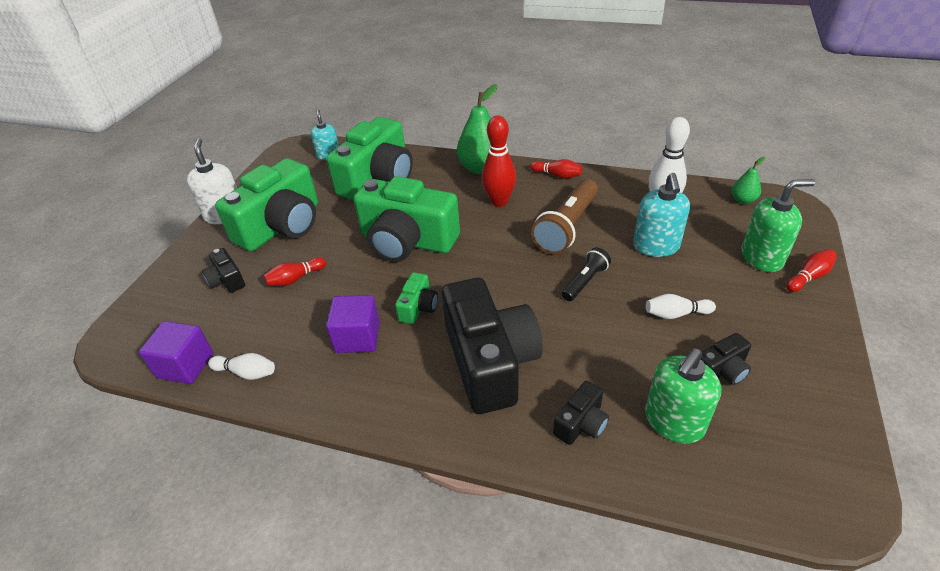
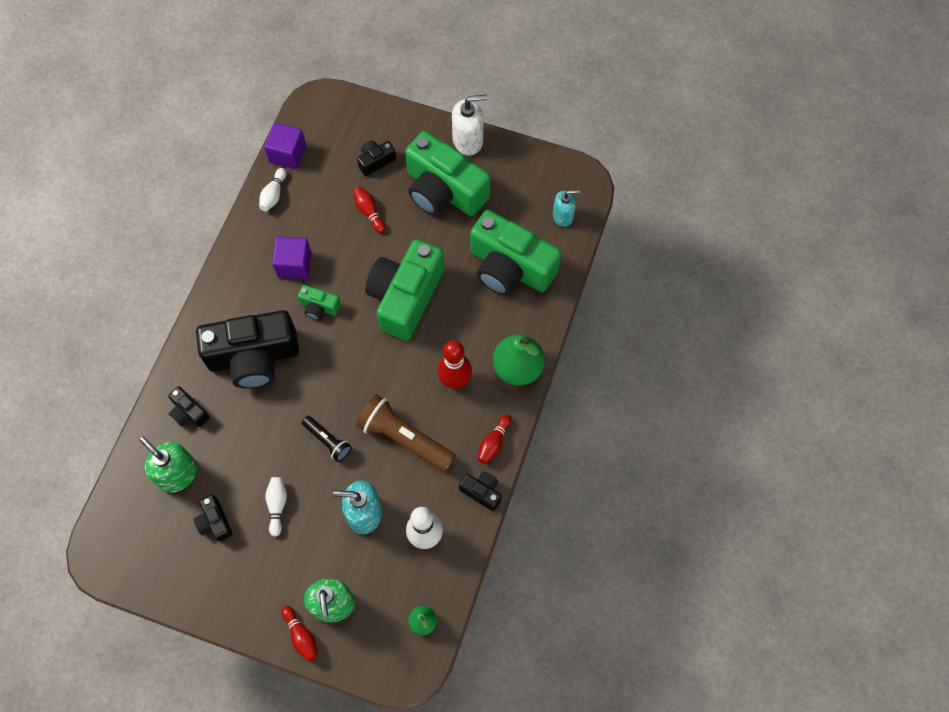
camera: 90 degrees right, 25 degrees up
(606, 178) = (482, 492): none -> black camera

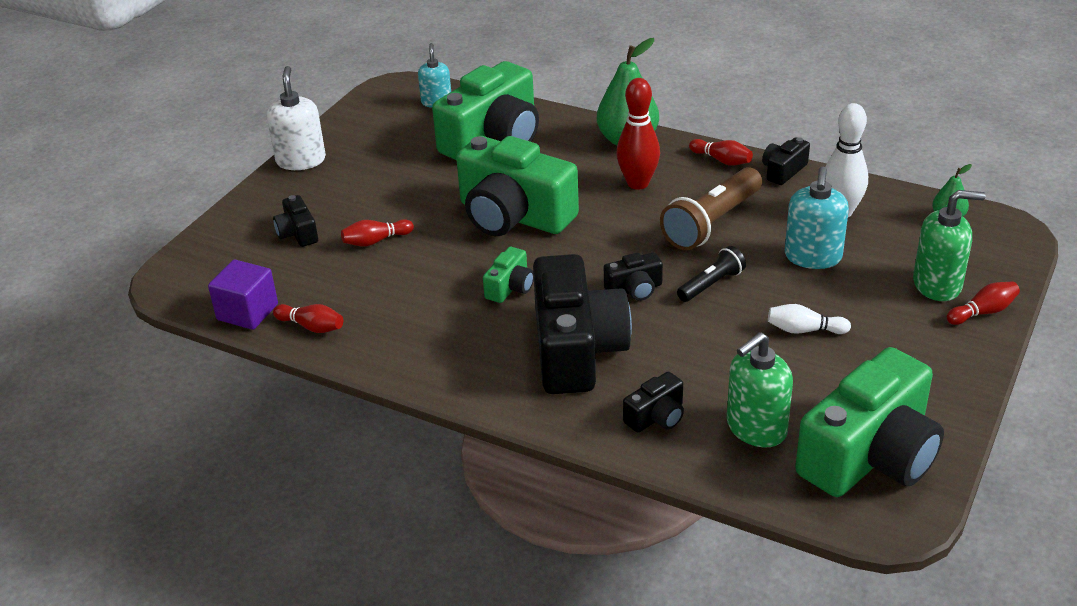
camera: 80 degrees left, 30 degrees down
(215, 522) = (830, 390): black camera -> black camera (634, 289)
(274, 194) = (311, 327): white bowling pin -> red bowling pin
(294, 264) = (436, 308): purple cube -> none
(444, 190) = (367, 181): green camera -> green camera (870, 455)

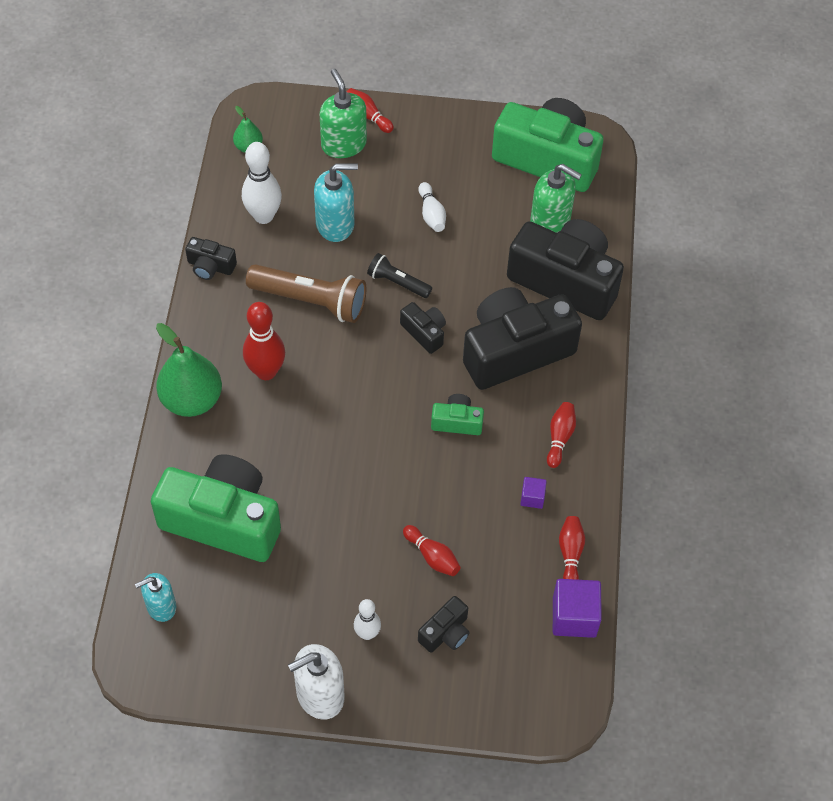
camera: 115 degrees left, 20 degrees up
(332, 192) = (367, 633): none -> white bowling pin
(390, 317) = (532, 498): none -> purple cube
(513, 216) = (352, 455): green camera -> none
(656, 417) = (565, 281): black camera -> black camera, size x2.27
(722, 160) = (206, 315): red bowling pin -> red bowling pin (559, 438)

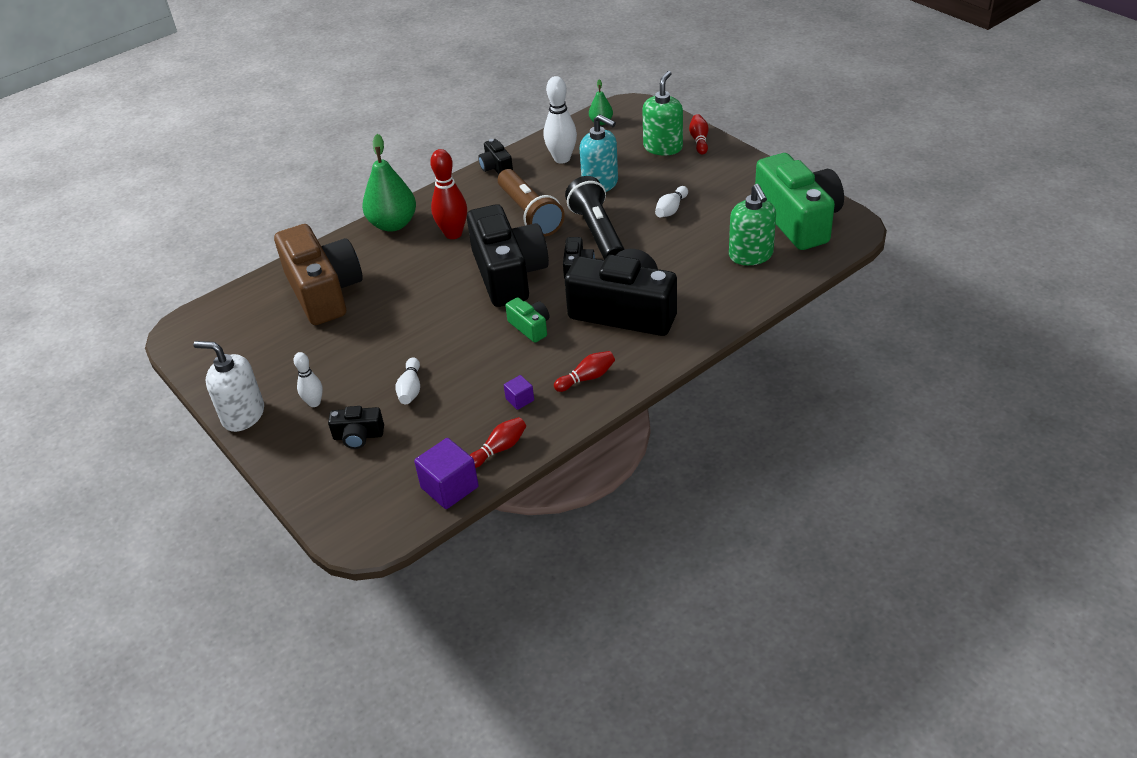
camera: 50 degrees right, 15 degrees down
(161, 606) = (233, 311): turquoise soap dispenser -> none
(223, 520) = (324, 291): green camera -> brown camera
(397, 283) = (597, 233): black flashlight -> black flashlight, size x1.80
(432, 556) = (410, 389): red bowling pin -> white bowling pin
(565, 281) = (716, 293): black camera -> black camera (508, 274)

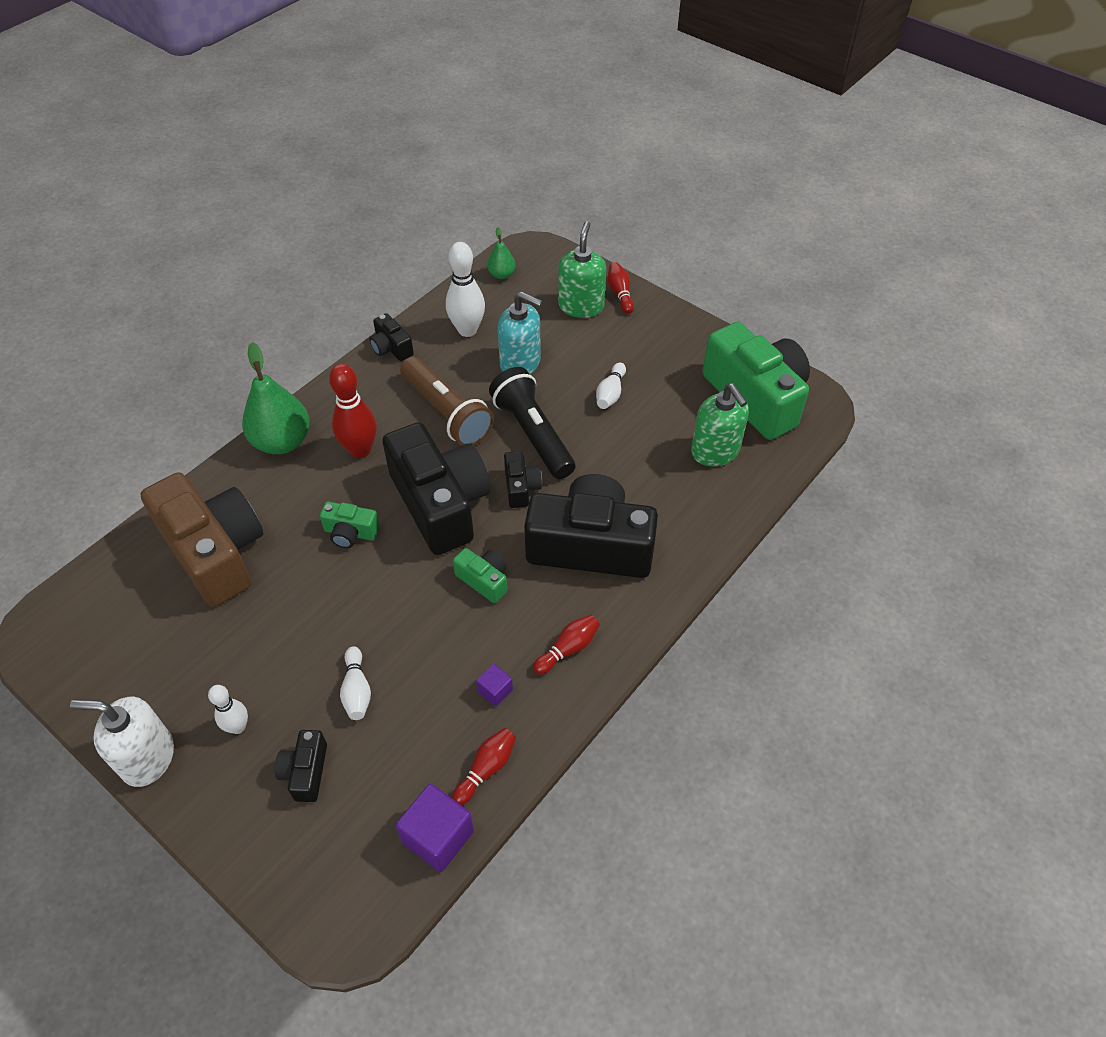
camera: 15 degrees left, 10 degrees up
(358, 436) = (305, 772): black camera -> black camera turned 105 degrees clockwise
(431, 287) = (350, 533): none -> green camera

